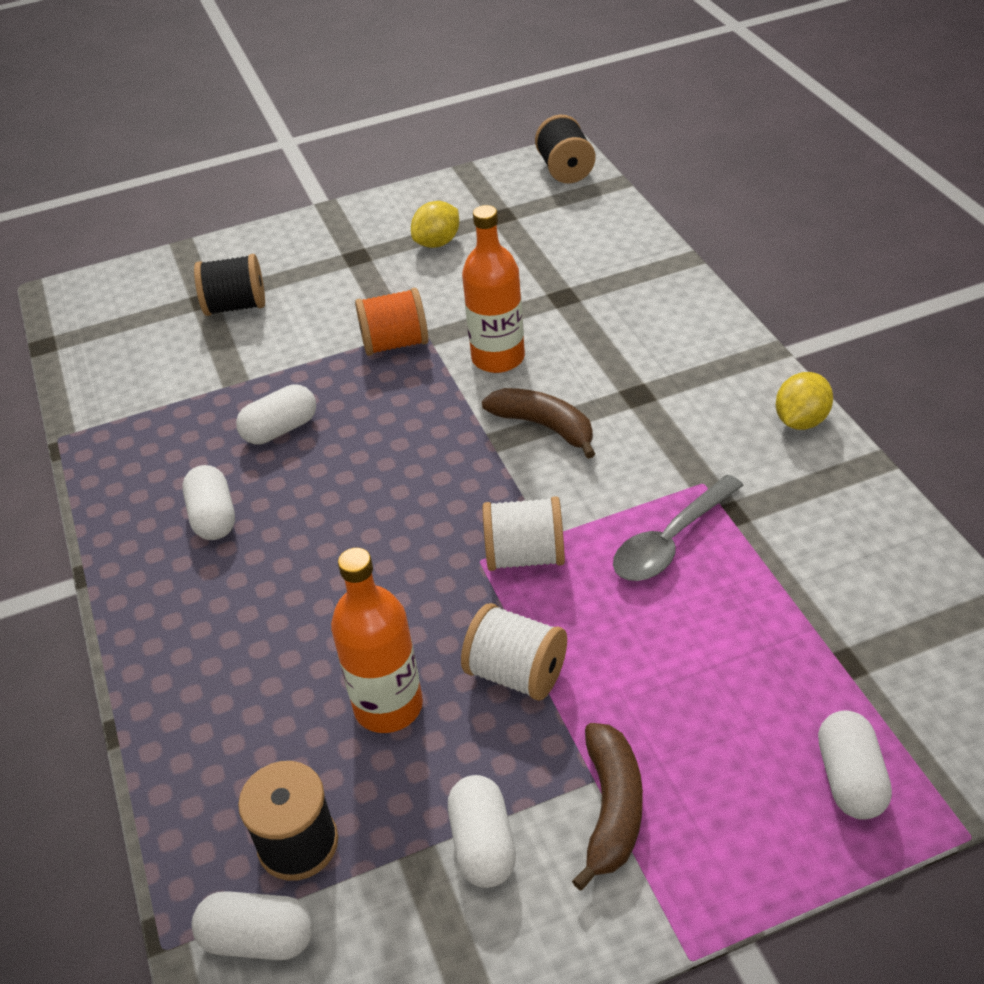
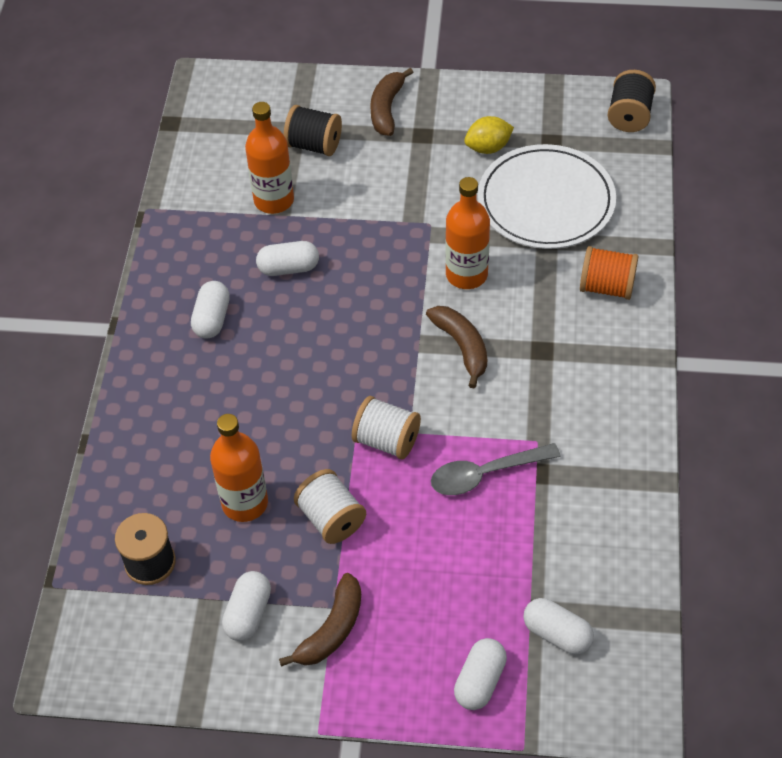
camera: 25 degrees right, 10 degrees up
(219, 372) = (274, 200): none -> orange bottle
(258, 938) = (102, 605): white capsule -> white capsule (557, 634)
(300, 248) = (387, 109): none -> brown banana
(395, 343) = (404, 229): orange spool -> orange spool (607, 287)
(535, 265) = (546, 201): none -> white plate
(801, 421) = (639, 424): yellow lemon -> none

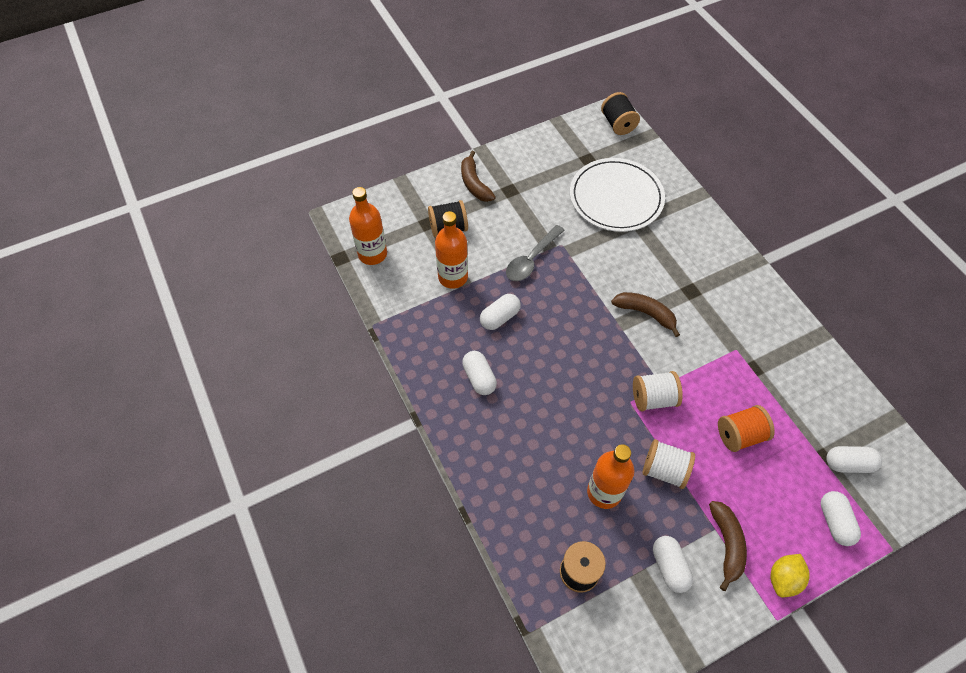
camera: 35 degrees left, 5 degrees up
(466, 274) = (609, 266): orange bottle -> orange bottle (372, 254)
(486, 474) = (726, 386): grey spoon -> grey spoon (531, 259)
(488, 148) = (555, 180): yellow lemon -> yellow lemon (783, 579)
(607, 287) = (693, 233): orange spool -> orange spool (740, 435)

